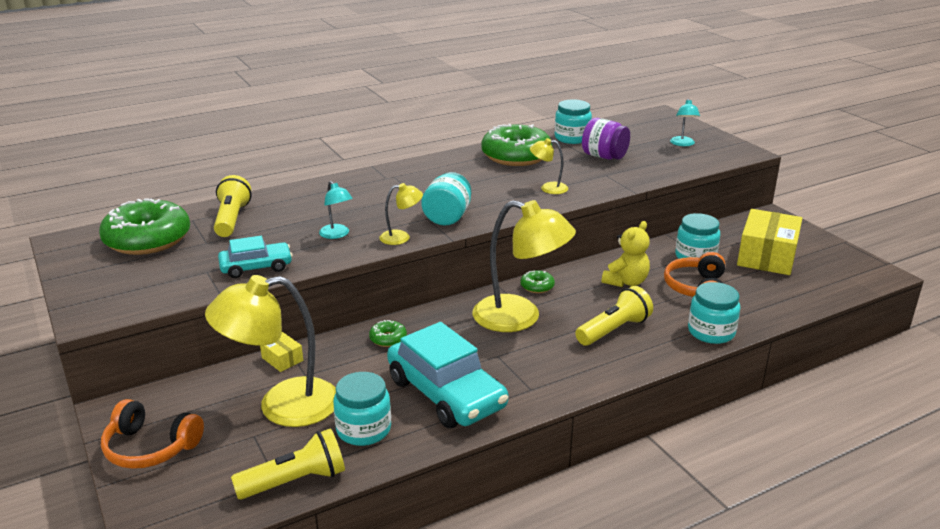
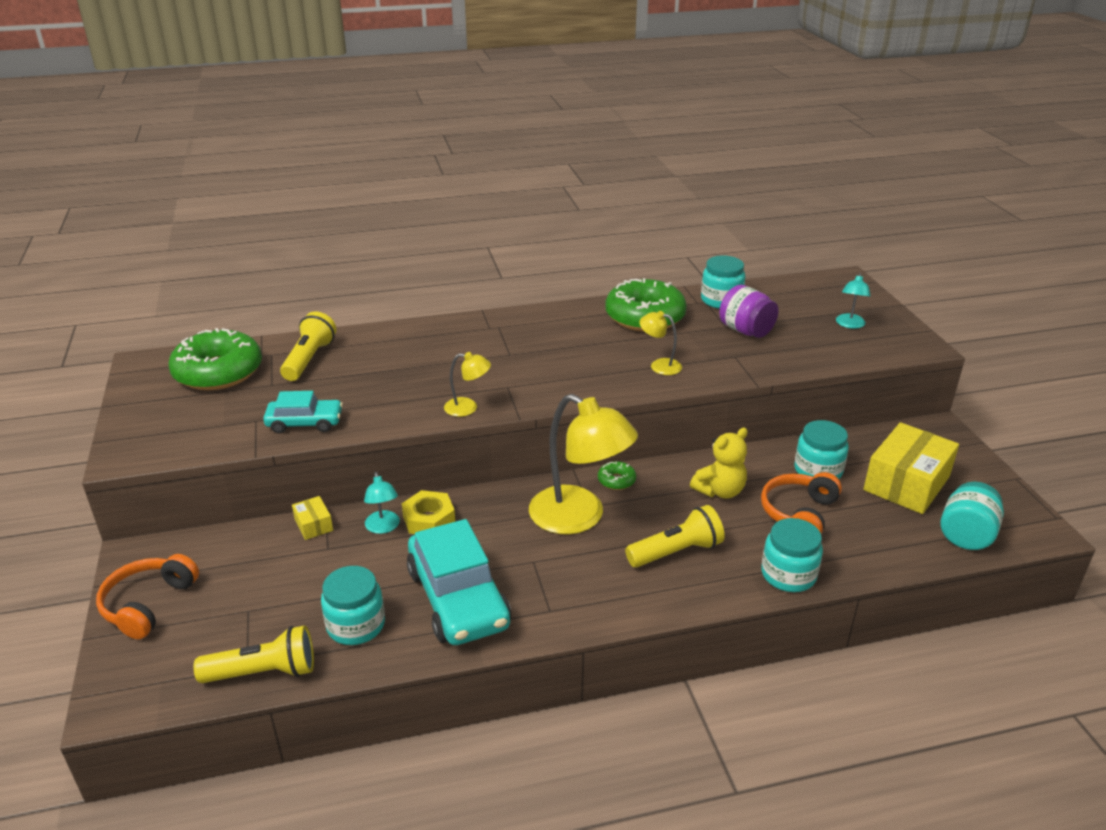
camera: 15 degrees right, 5 degrees up
(150, 447) = (148, 604): orange headphones -> orange headphones turned 75 degrees clockwise
(282, 406) = (290, 581): yellow lamp -> none
(337, 235) = (403, 394): turquoise lamp -> turquoise lamp (383, 527)
(388, 339) = (429, 519): green donut -> yellow nut
(447, 217) = (529, 389): turquoise jar -> turquoise jar (966, 535)

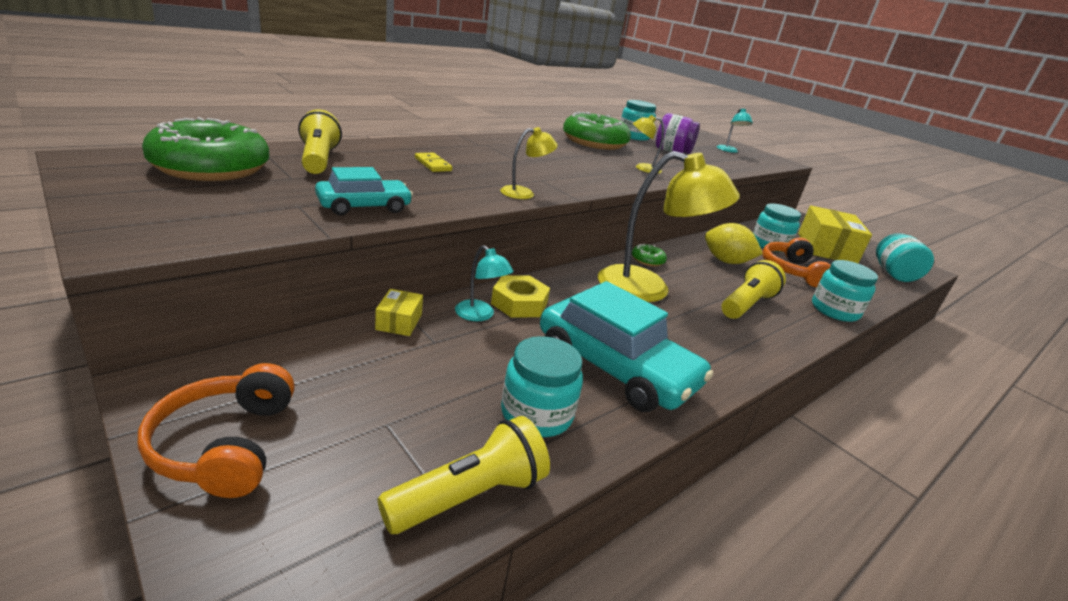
camera: 30 degrees left, 5 degrees down
(313, 525) = (399, 322): yellow box -> yellow box turned 60 degrees clockwise
(411, 364) = (433, 164): none -> yellow domino
(720, 491) = (726, 261): yellow teddy bear -> yellow lemon

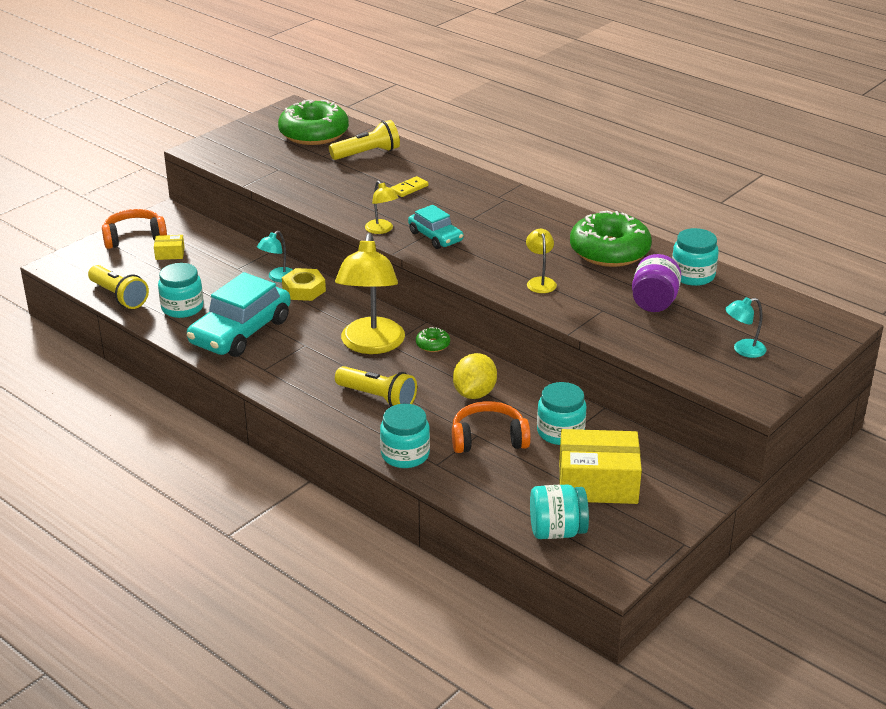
camera: 85 degrees right, 5 degrees up
(364, 206) = (295, 184): turquoise car -> turquoise car (435, 237)
(399, 322) = (253, 253): yellow box -> yellow box (170, 253)

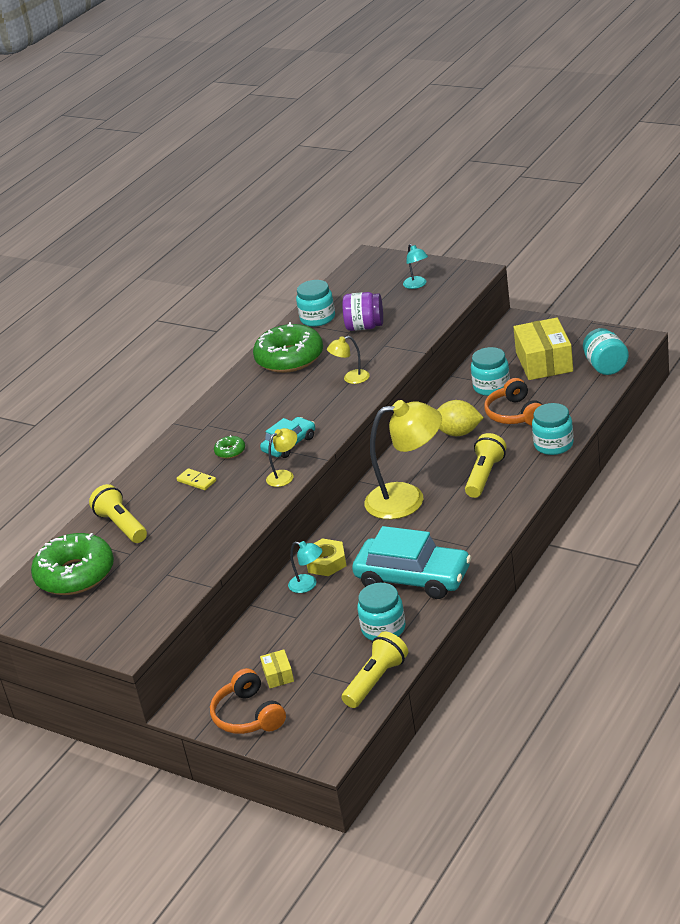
camera: 95 degrees left, 0 degrees up
(433, 344) = (395, 468): green donut -> green donut (230, 451)

